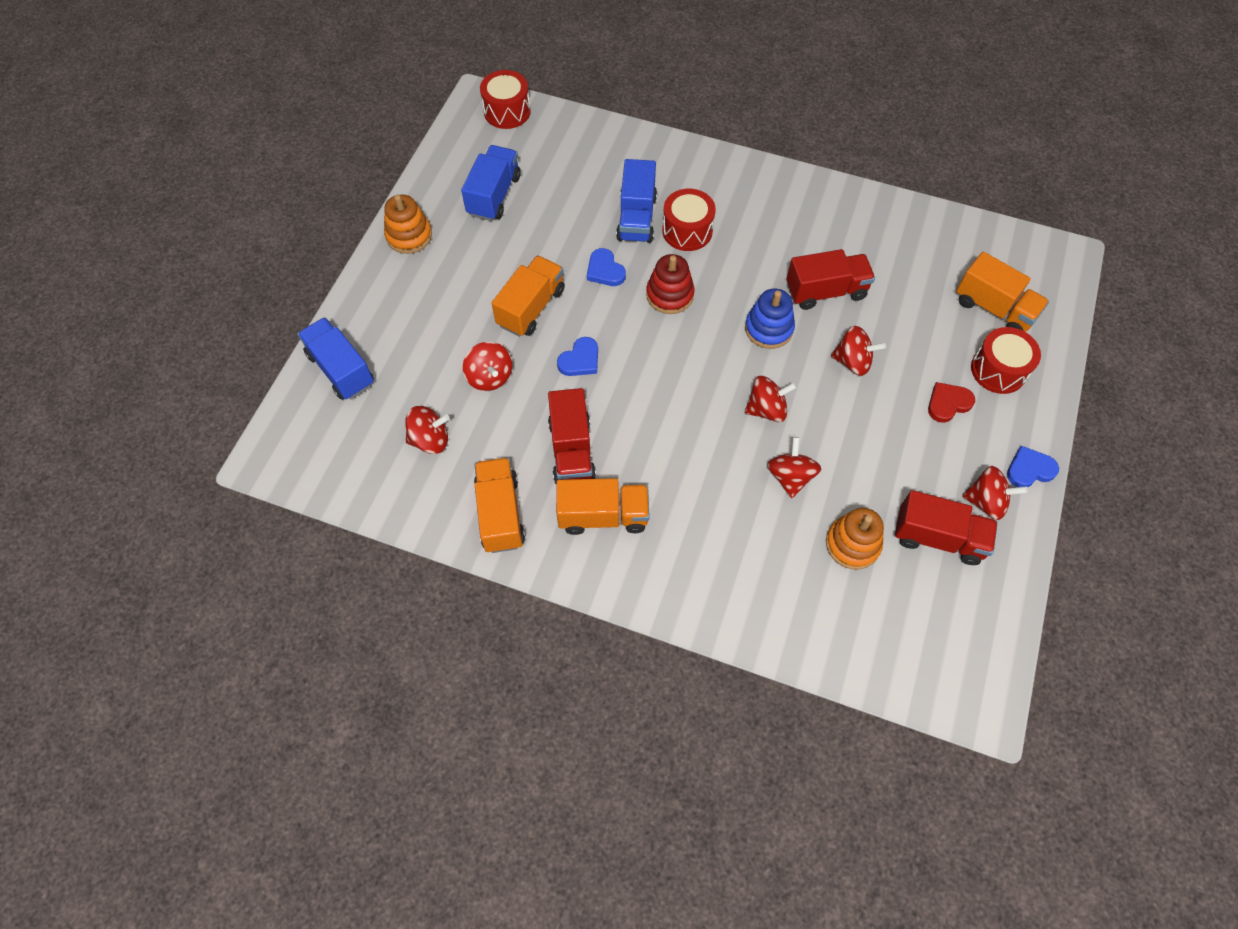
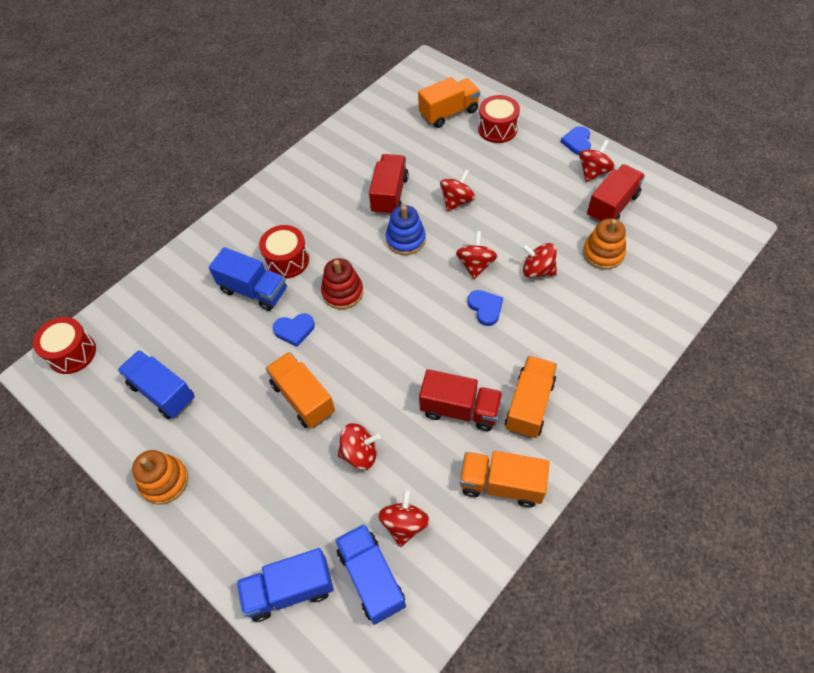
camera: 65 degrees left, 5 degrees down
(370, 430) = (371, 578): none -> blue truck
(580, 360) = (375, 376): blue heart -> blue heart (485, 308)
(948, 403) = (512, 163): red heart -> none

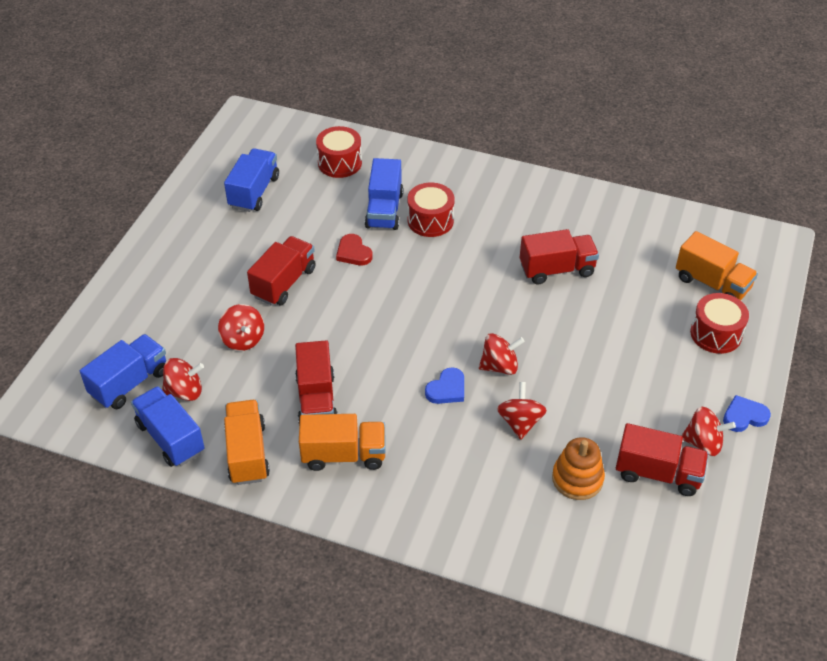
camera: 65 degrees right, 10 degrees down
(72, 353) = (269, 125): red drum -> red drum (339, 163)
(164, 481) = (174, 224): orange stacking toy -> none
(289, 590) = (105, 333): blue truck -> blue truck (170, 438)
(294, 330) = (353, 252): blue heart -> red heart
(303, 398) = (284, 283): orange truck -> red truck
(342, 292) = (412, 272): red stacking toy -> none
(405, 240) = (503, 300): blue stacking toy -> none
(457, 201) = (580, 327): red spinning top -> none

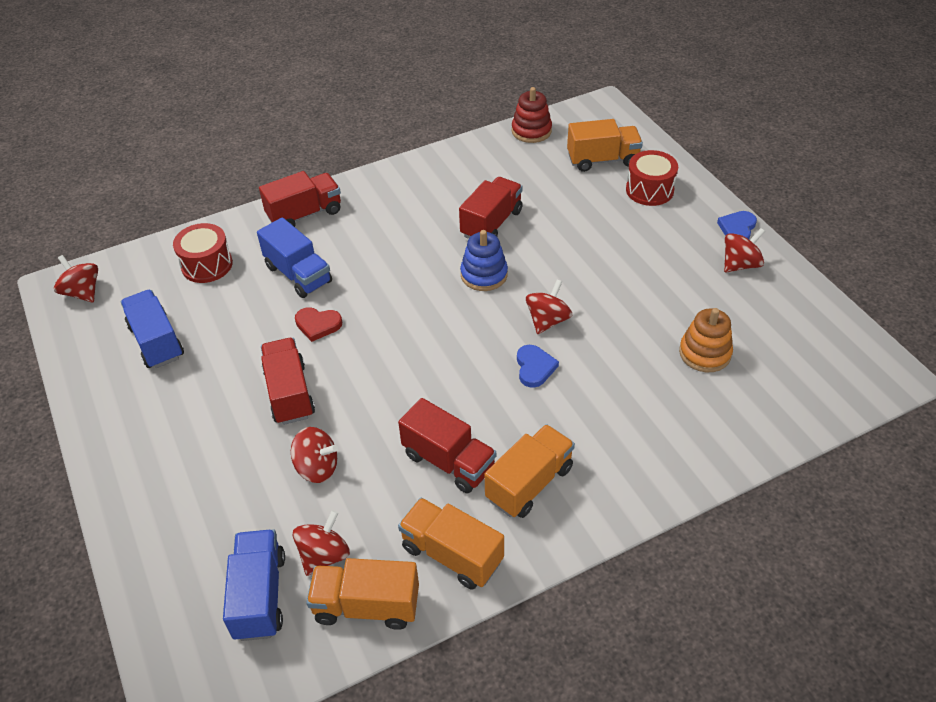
camera: 45 degrees left, 0 degrees up
(170, 438) = (366, 605): blue truck -> orange truck
(430, 220) = (348, 256): red drum -> none
(501, 301) = (484, 275): none -> blue stacking toy
(520, 422) = (616, 347): red spinning top -> red spinning top (83, 292)
(658, 473) = (743, 306): red truck -> red truck (305, 214)
(687, 221) = (531, 131): none -> red stacking toy

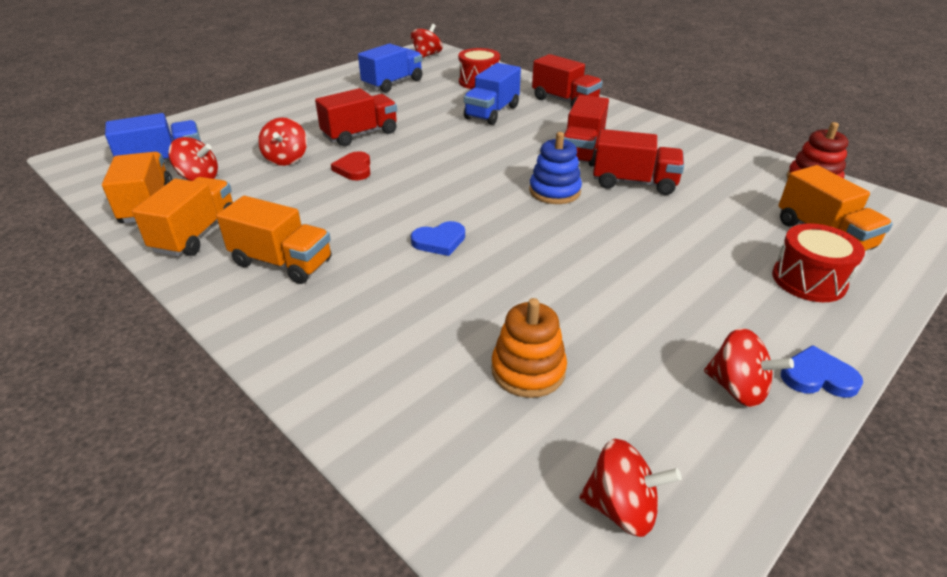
camera: 70 degrees right, 10 degrees down
(318, 325) = (439, 130): red heart -> red heart (354, 169)
(448, 461) = (303, 214): red truck -> red truck (582, 151)
(547, 320) = (513, 238): red spinning top -> red spinning top (621, 507)

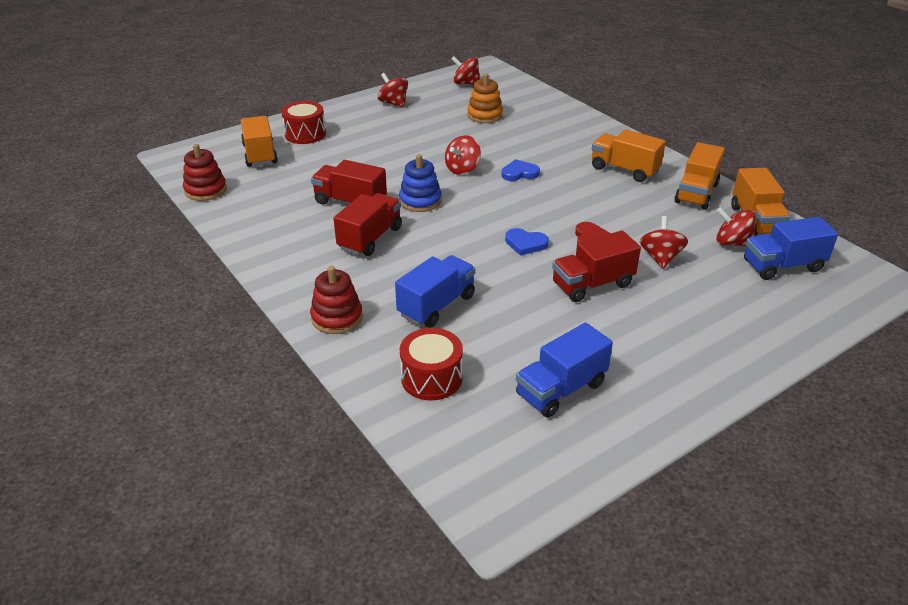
camera: 170 degrees left, 0 degrees up
(427, 55) = (501, 484): red spinning top -> red spinning top (462, 169)
(564, 101) = (337, 318): red truck -> red stacking toy
(817, 377) = (353, 103): blue heart -> blue heart (525, 244)

